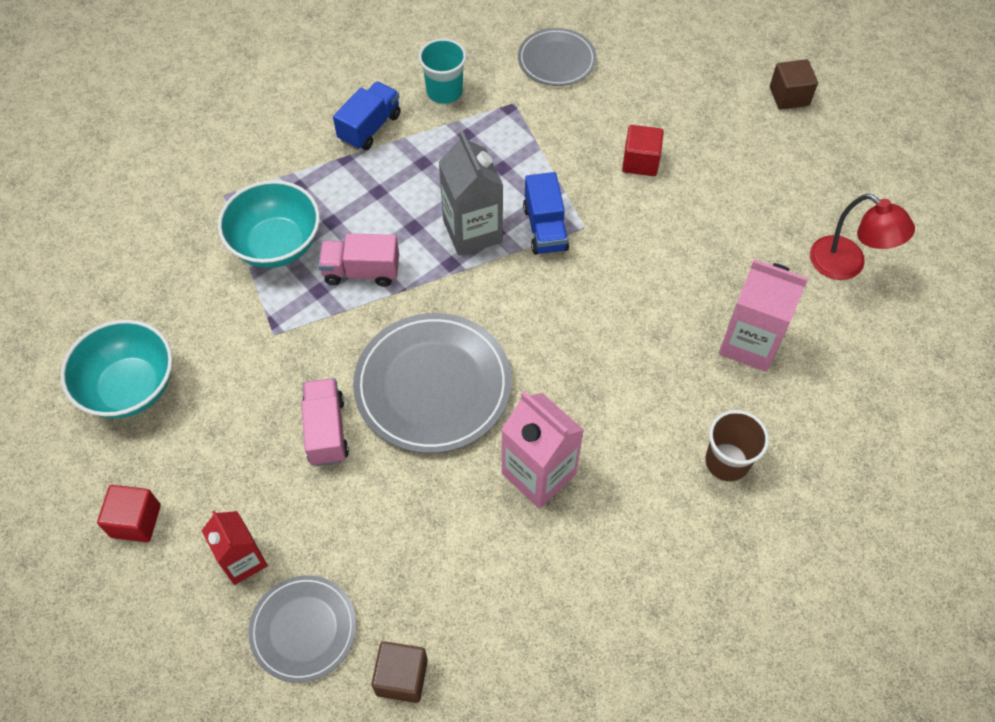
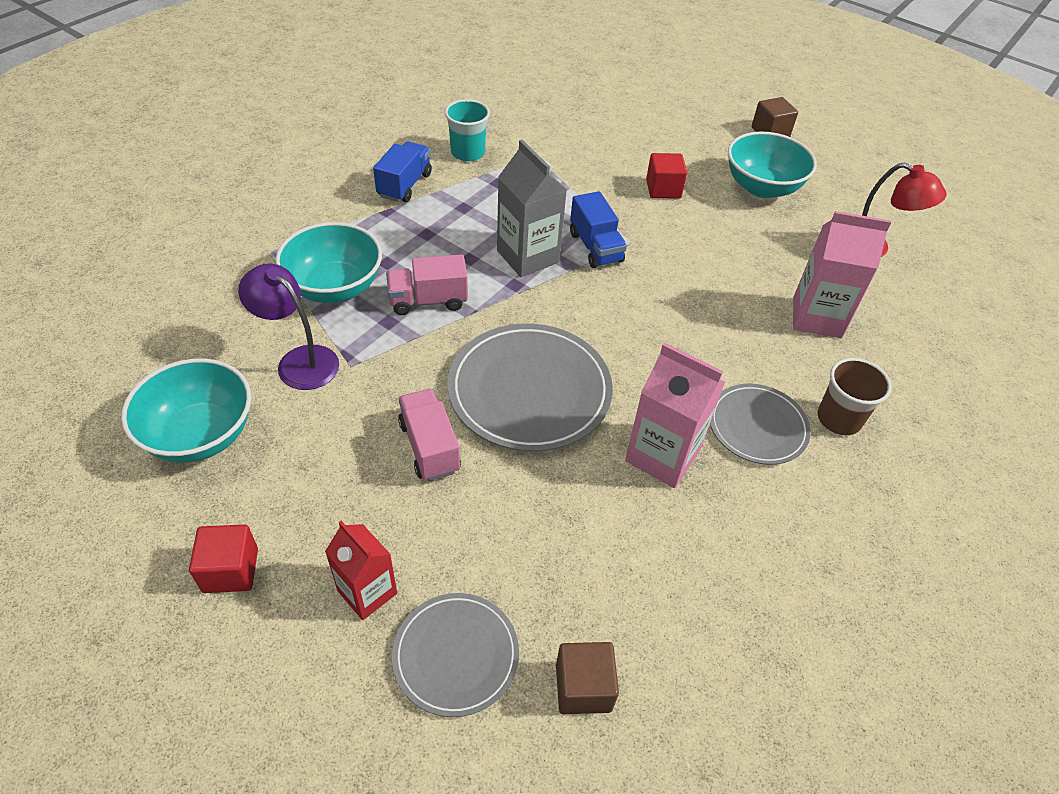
camera: 15 degrees left, 10 degrees down
(228, 322) = (299, 361): none -> purple lamp
(556, 60) = (562, 123): grey plate -> grey plate (757, 426)
(751, 171) = (762, 187): none -> turquoise bowl

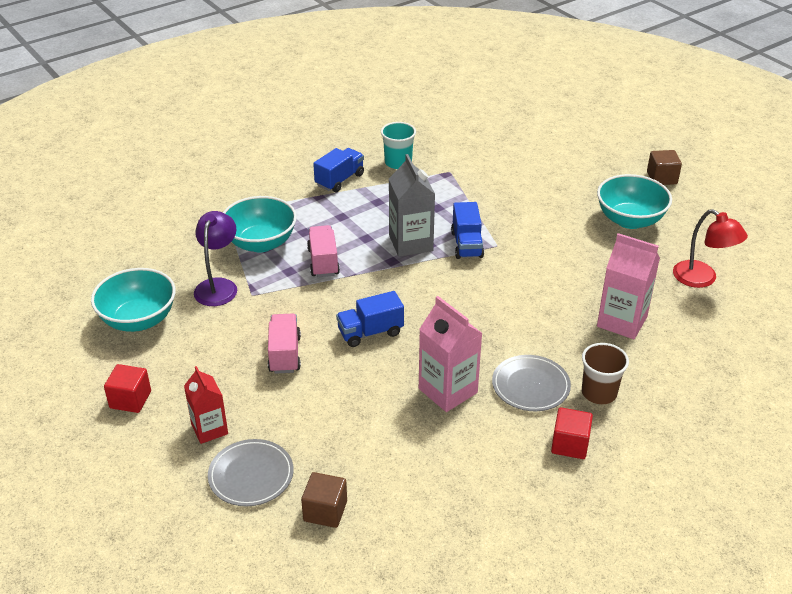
camera: 20 degrees right, 10 degrees down
(299, 361) = (218, 286): purple lamp -> purple lamp turned 45 degrees clockwise
(428, 301) = (323, 262): pink truck -> pink truck turned 75 degrees clockwise
(529, 391) = (370, 332): grey plate -> blue truck
(663, 189) = (544, 210): red cube -> red cube (570, 444)

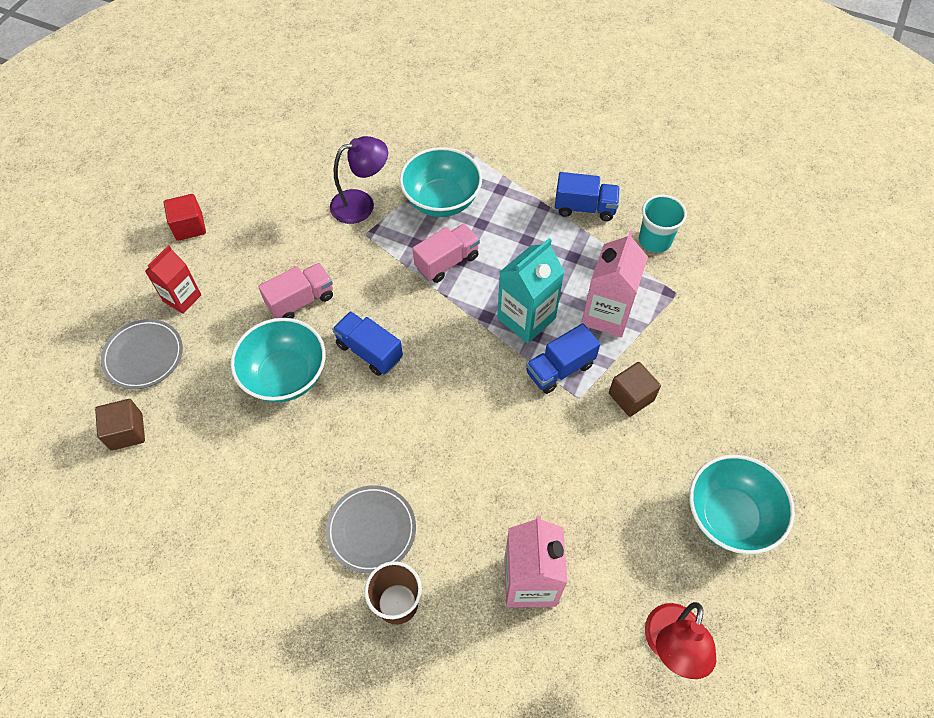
camera: 60 degrees right, 20 degrees up
(139, 320) = (285, 176): turquoise bowl -> turquoise bowl (285, 376)
(411, 243) = (526, 318): grey carton -> turquoise carton
(448, 391) = (324, 457): pink carton -> pink carton (606, 314)
(570, 444) = (304, 605): red cube -> none
(661, 178) = (849, 520): brown cube -> brown cube (631, 397)

